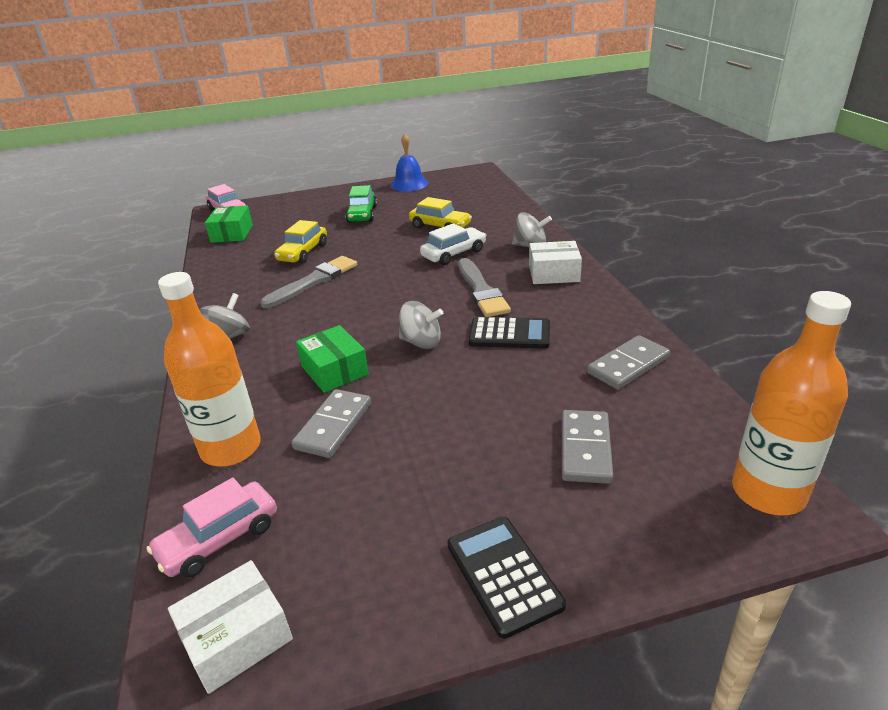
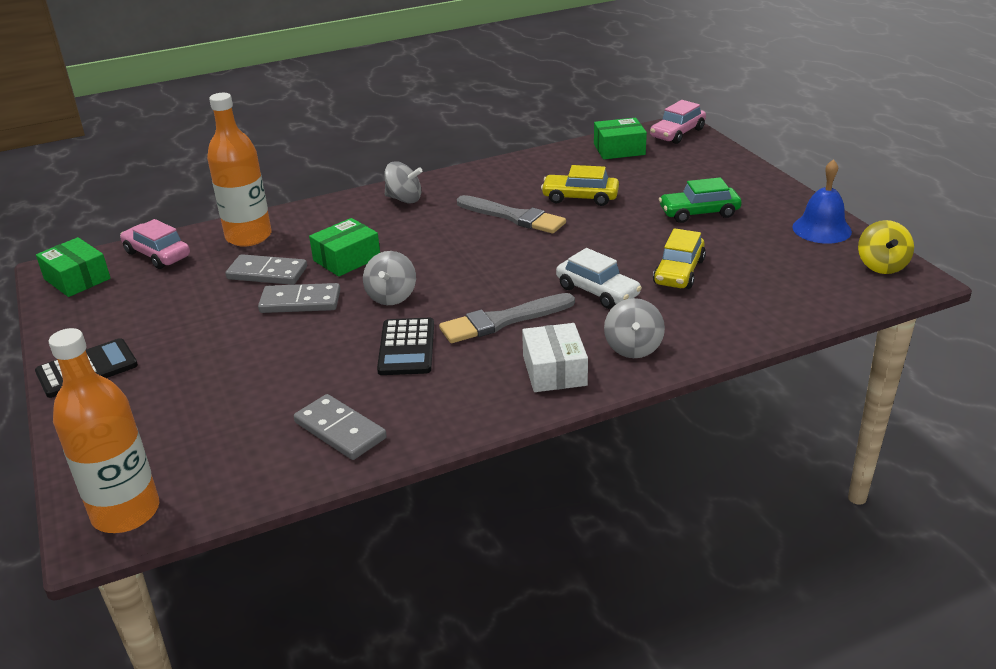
camera: 80 degrees right, 0 degrees up
(237, 638) = (77, 279): white box -> green box
(460, 175) = (881, 265): none -> yellow spinning top
(585, 449) = (210, 403): grey domino -> grey domino (300, 302)

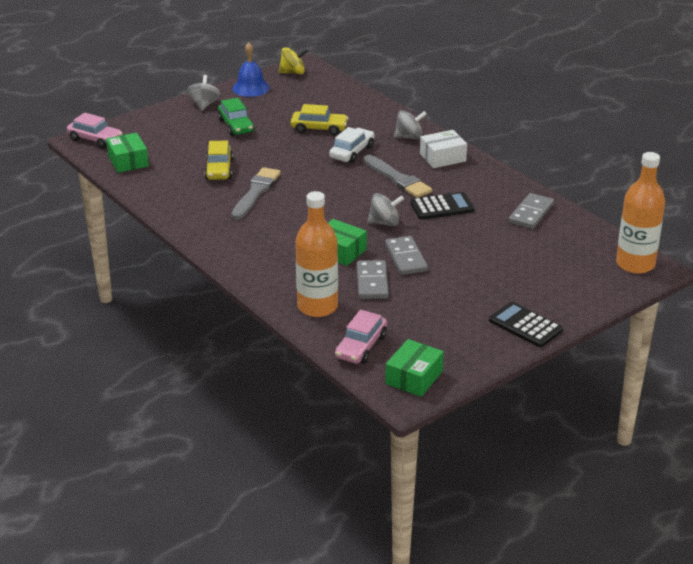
camera: 105 degrees left, 0 degrees up
(404, 199) = (234, 244): grey spinning top -> grey spinning top (204, 105)

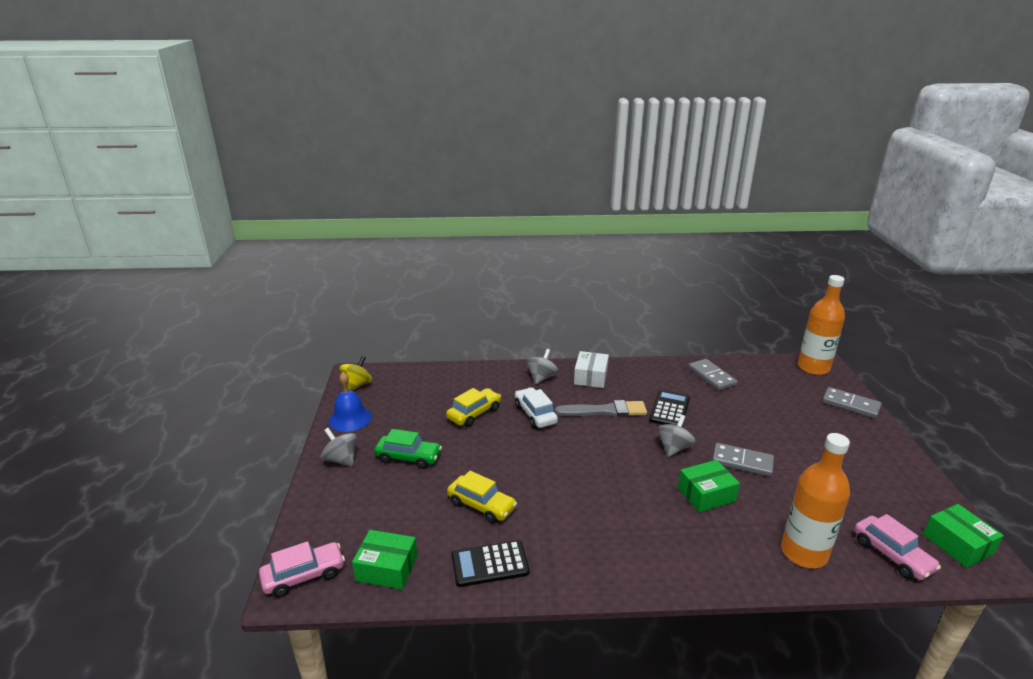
camera: 55 degrees left, 5 degrees down
(256, 192) = (551, 500): grey brush -> none
(372, 282) = (774, 498): grey domino -> grey domino (850, 405)
(525, 325) = (884, 448): black calculator -> black calculator (490, 564)

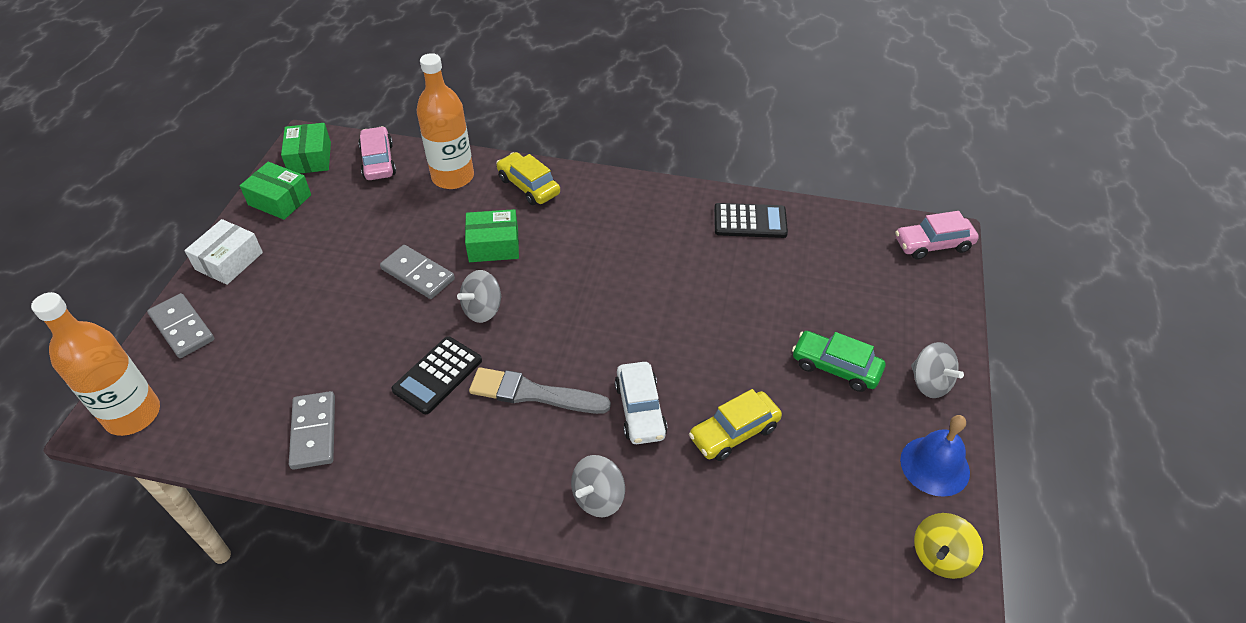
camera: 165 degrees left, 20 degrees up
(387, 568) = (851, 236): green box -> green box (280, 200)
(481, 505) = (748, 281): yellow car -> yellow car (528, 186)
(590, 377) = (512, 479): white box -> white box (229, 261)

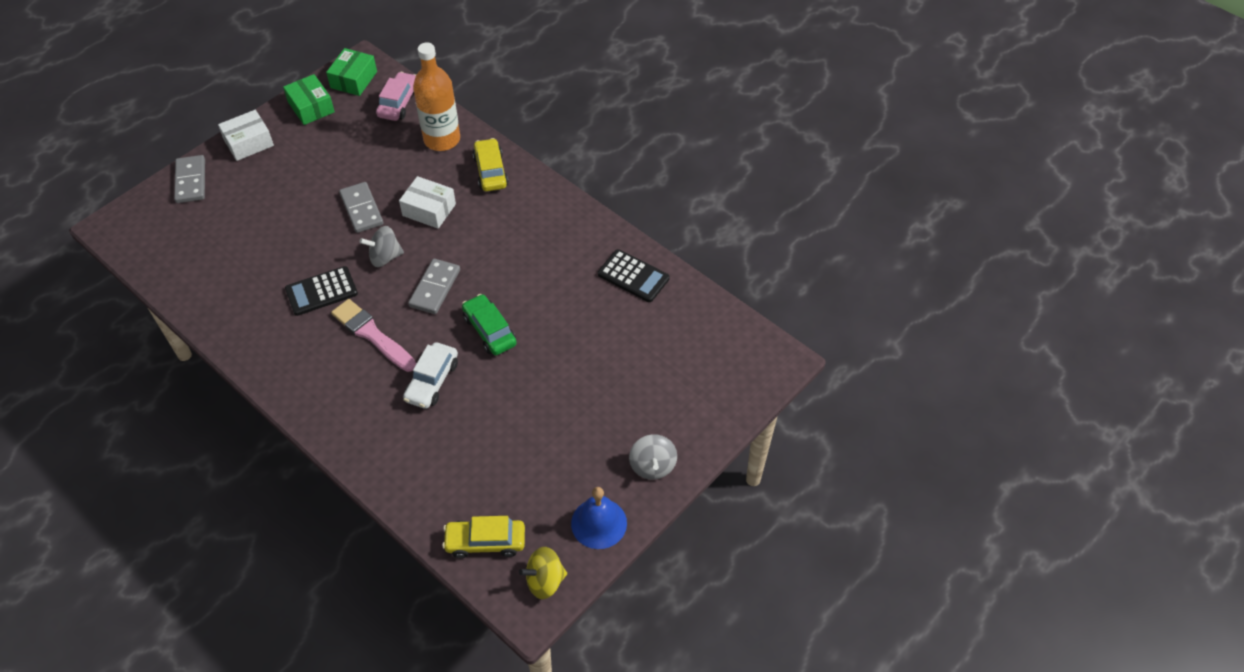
camera: 30 degrees right, 5 degrees up
(133, 414) = (128, 230): orange bottle -> none
(314, 432) = (222, 293): grey domino -> grey domino (435, 288)
(493, 245) = (429, 210): green box -> white box
(533, 393) = (372, 334): grey brush -> pink brush
(598, 498) = (359, 425): grey spinning top -> none
(734, 432) = (481, 429): yellow car -> yellow car (485, 542)
(835, 367) = (593, 420): green car -> green car (489, 330)
(933, 245) = (763, 363): pink car -> none

